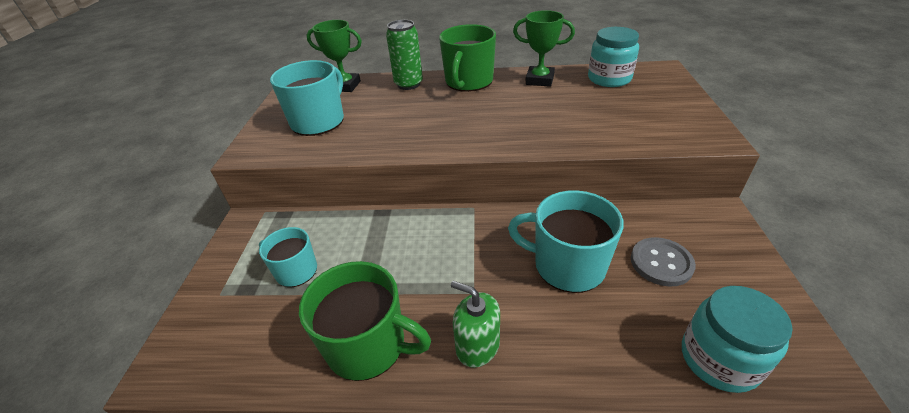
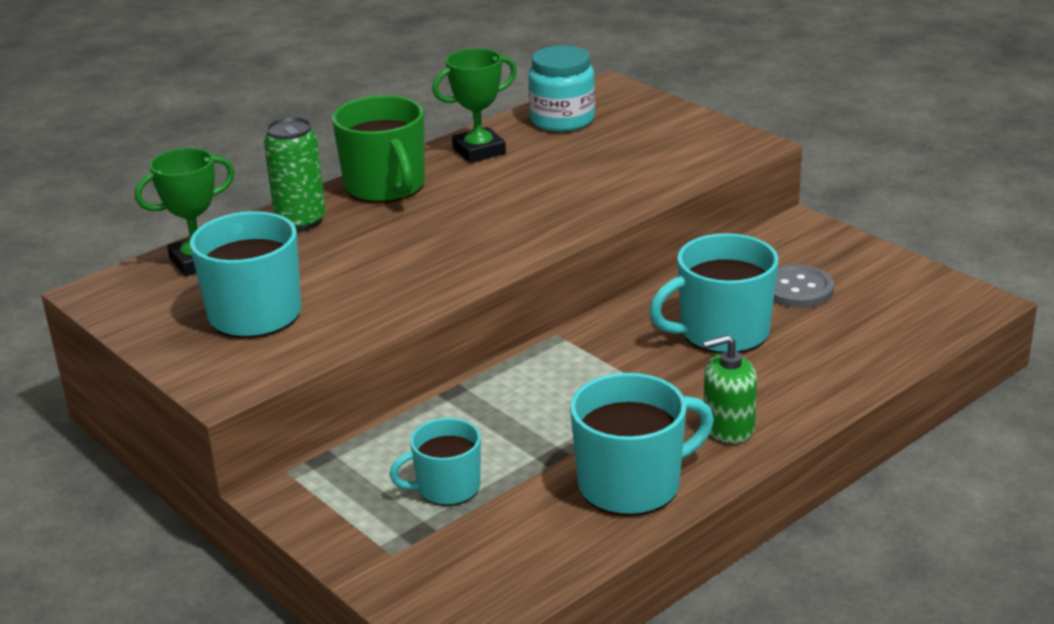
camera: 45 degrees left, 10 degrees down
(368, 345) = (632, 484): green mug -> turquoise mug
(719, 359) = (911, 330): turquoise jar -> none

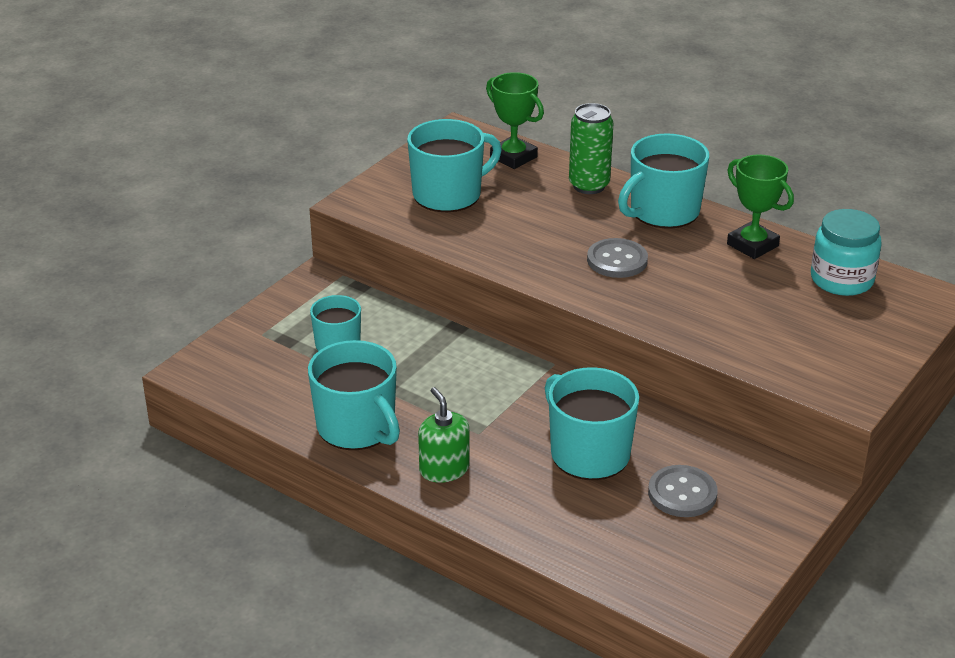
camera: 75 degrees right, 5 degrees up
(386, 187) = (663, 212): green mug -> turquoise mug
(468, 223) = (617, 260): none -> grey button

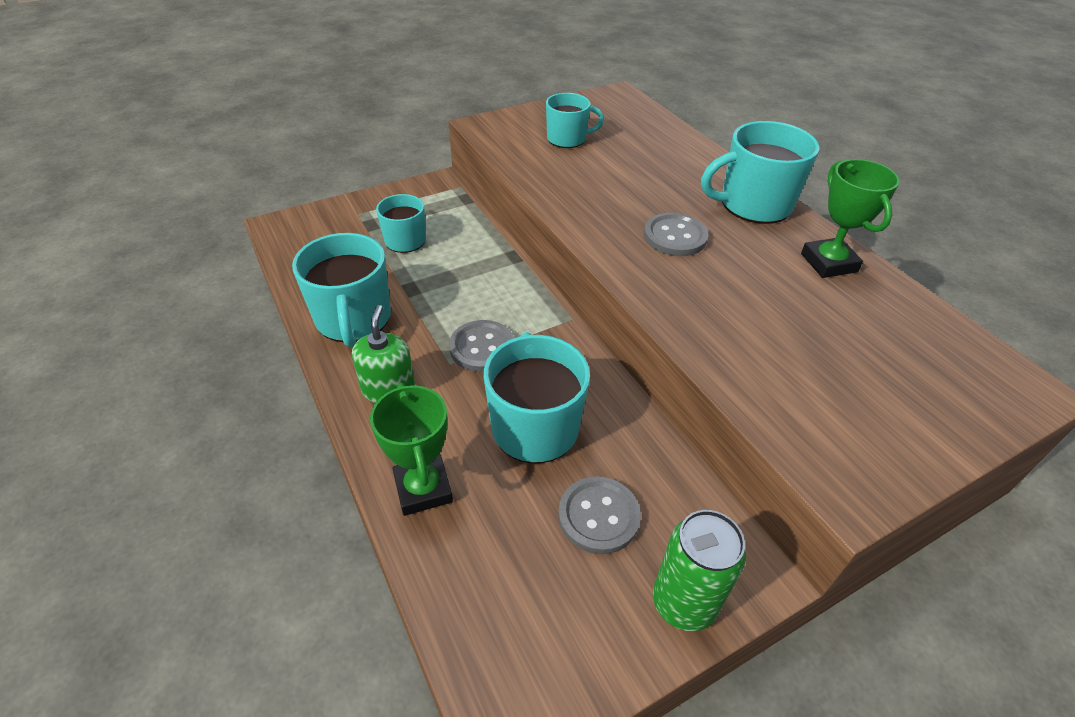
camera: 25 degrees right, 10 degrees up
(448, 194) = (567, 139): turquoise mug -> turquoise mug, size x0.62
(496, 412) = (482, 347): none -> grey button
(513, 157) = (647, 124): green trophy -> green trophy (423, 489)
(589, 185) = (697, 163): green can -> green can (683, 603)
(841, 280) = (914, 331): turquoise jar -> none

